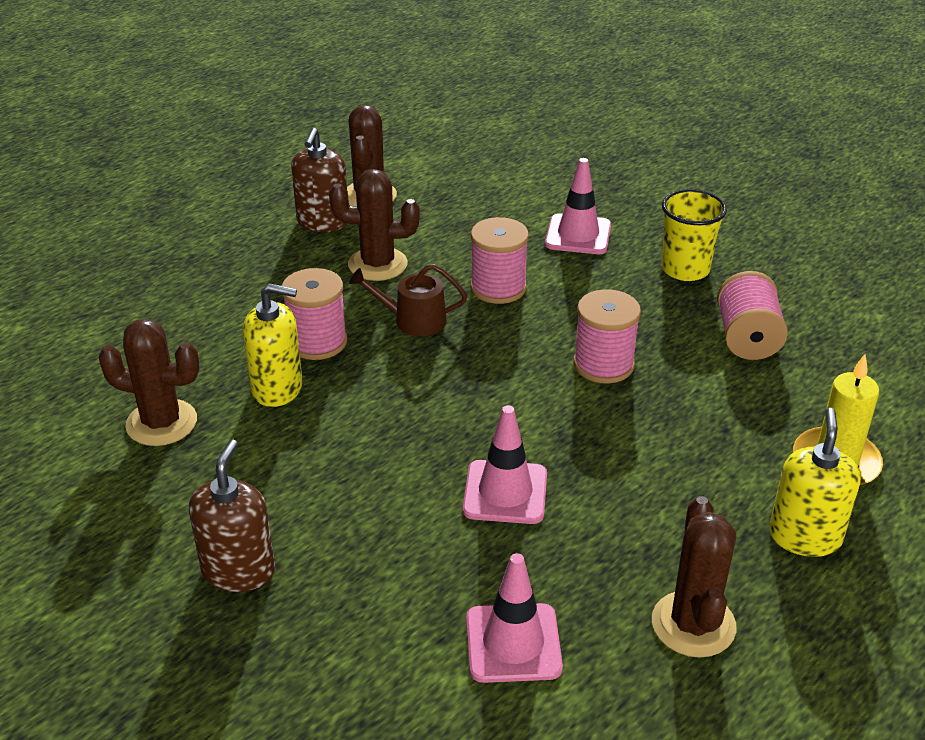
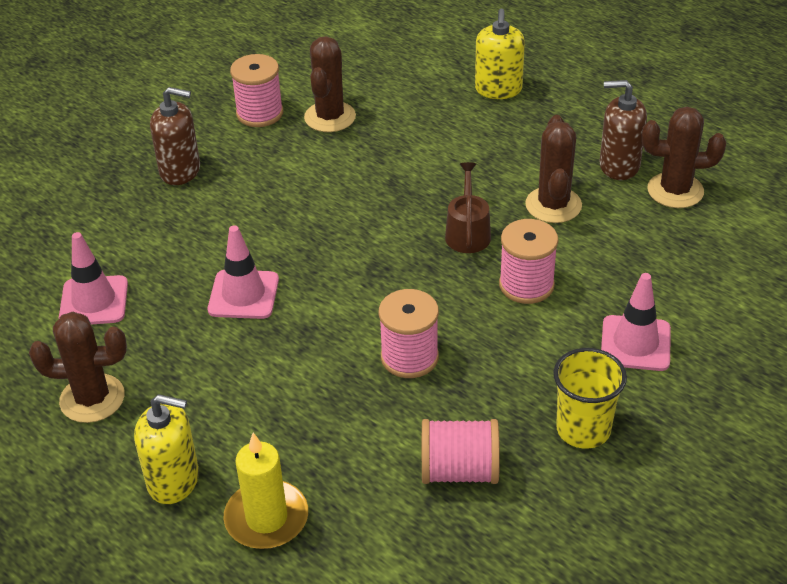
camera: 90 degrees right, 5 degrees up
(277, 388) = (370, 166): yellow soap dispenser -> yellow soap dispenser (498, 89)
(317, 342) = (432, 180): pink spool -> pink spool (259, 113)

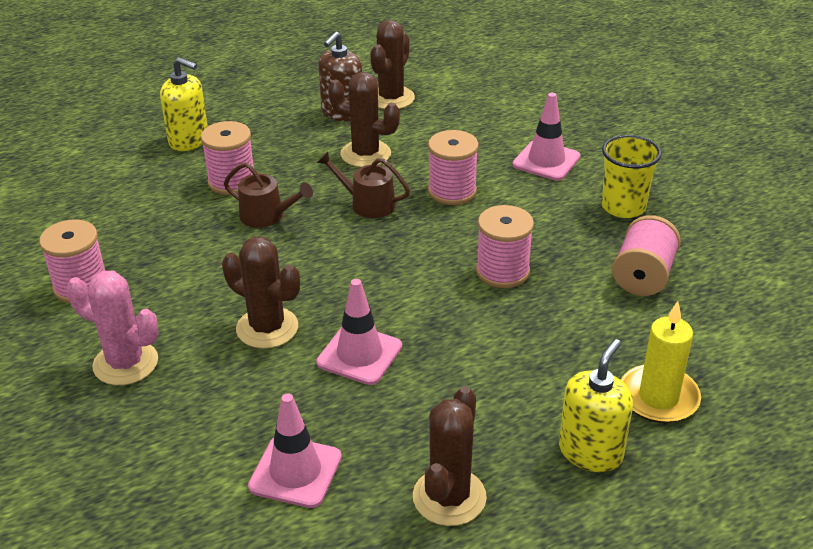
camera: 70 degrees left, 5 degrees down
(180, 171) = (125, 363): brown soap dispenser -> pink cactus
(330, 117) = (134, 242): brown cactus -> brown cactus (267, 328)
(409, 176) = (266, 216): none -> brown watering can
(449, 137) = (232, 182): none -> pink spool

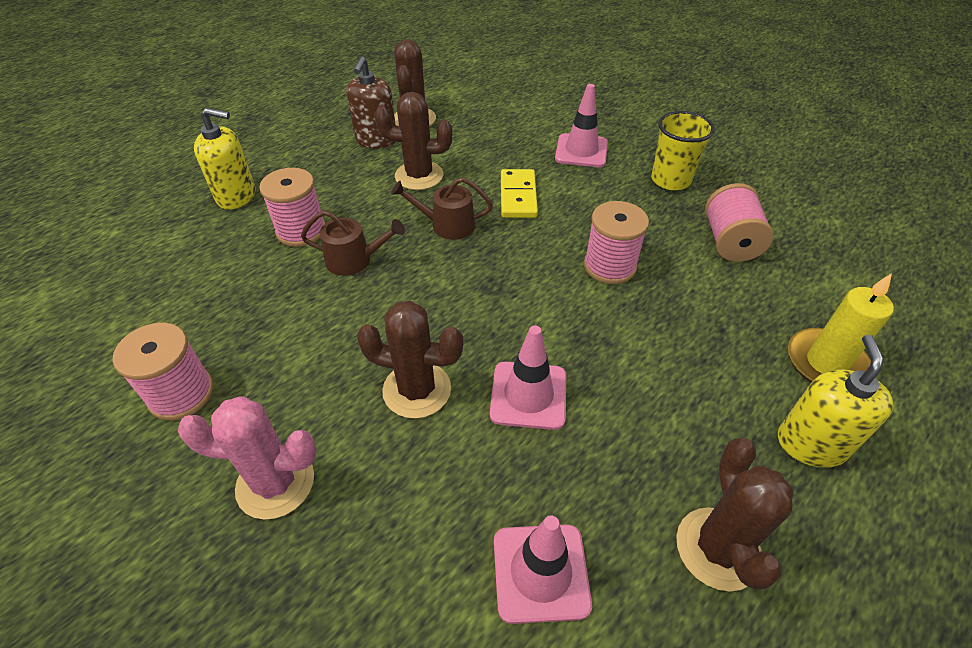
camera: 20 degrees left, 10 degrees up
(452, 191) = (518, 196): pink spool -> yellow domino

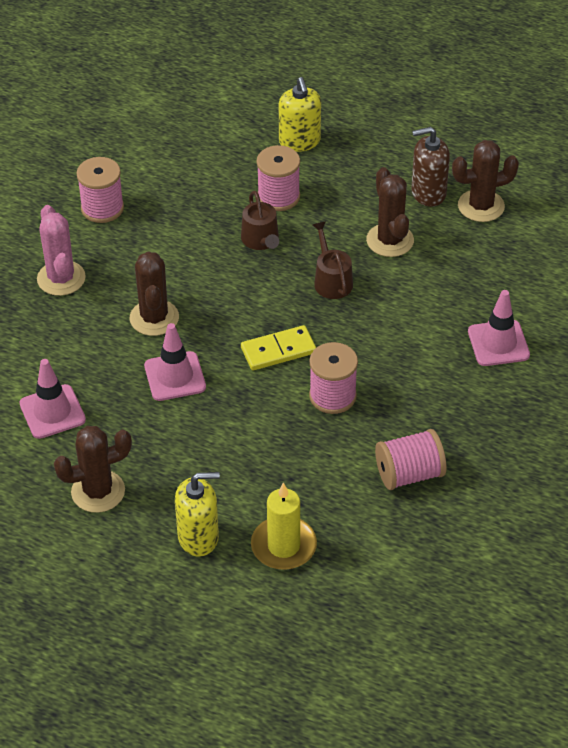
camera: 70 degrees right, 0 degrees up
(518, 196) = (397, 315): yellow domino -> yellow domino (278, 350)
(670, 180) = (486, 420): yellow cup -> none

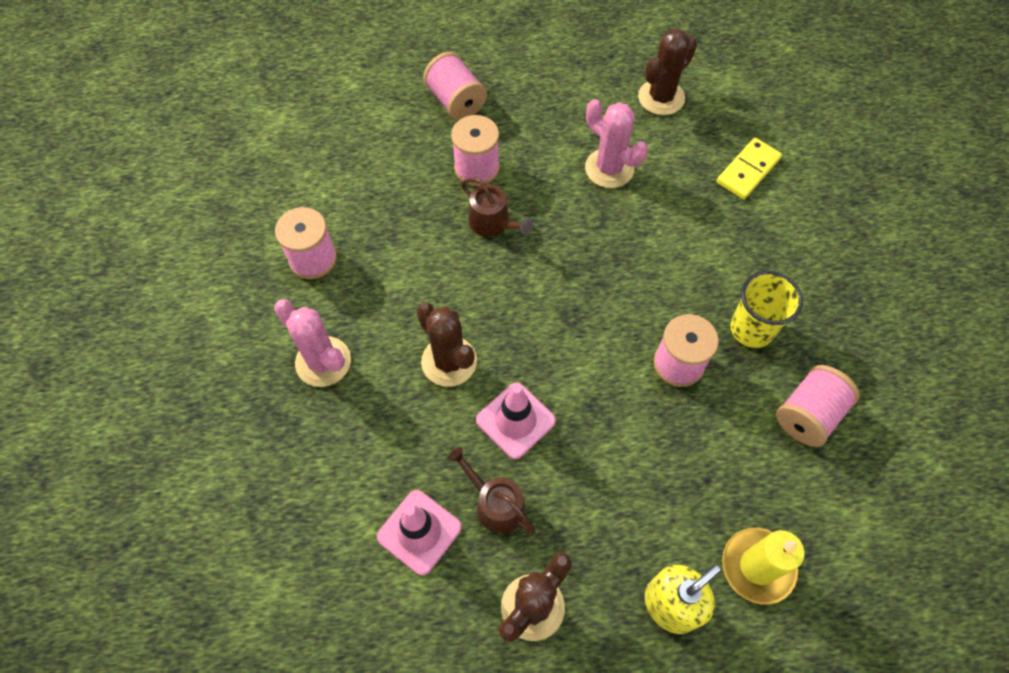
camera: 30 degrees left, 15 degrees up
(278, 350) = (593, 338): yellow domino -> yellow domino (748, 170)
(299, 141) = (456, 101): yellow soap dispenser -> pink spool
(331, 280) = (588, 236): brown watering can -> brown watering can (495, 504)
(390, 240) = (609, 168): brown cactus -> pink cactus
(413, 399) = (751, 329): none -> yellow cup
(428, 193) = (607, 104): brown soap dispenser -> none
(498, 343) = (778, 231): pink traffic cone -> none

